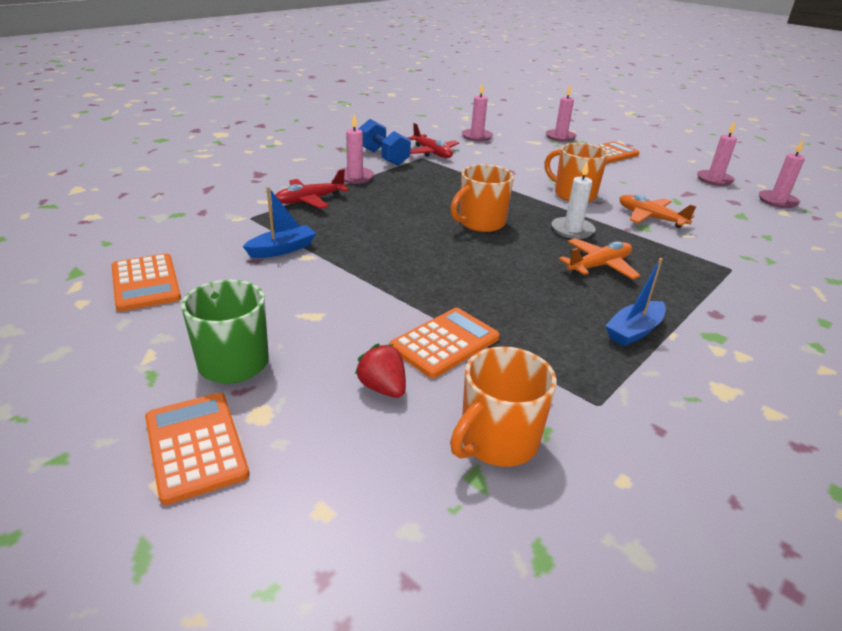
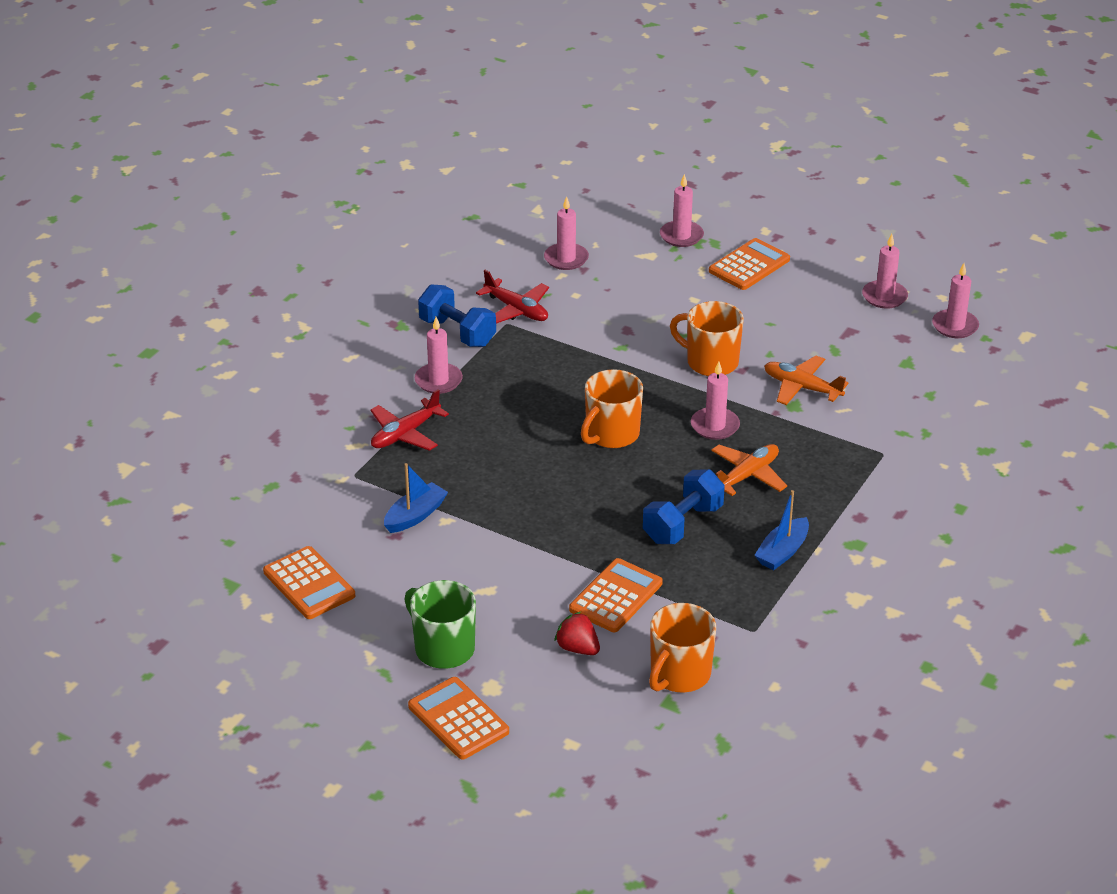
camera: 10 degrees left, 5 degrees up
(531, 292) = (683, 524): none -> blue dumbbell
(572, 230) = (715, 426): white candle -> pink candle

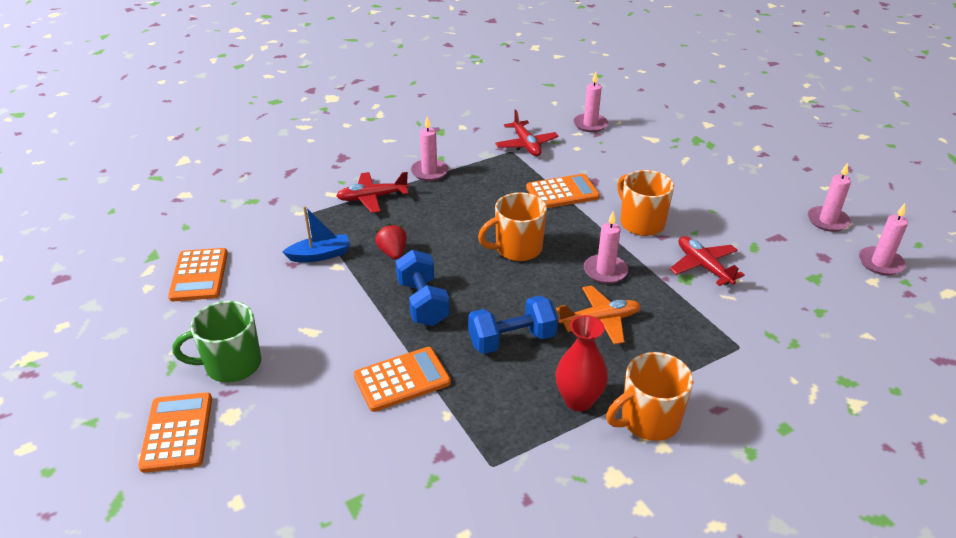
camera: 30 degrees right, 0 degrees up
(443, 648) = (231, 365): green mug -> green mug turned 90 degrees counterclockwise
(457, 332) = (472, 146): blue dumbbell -> blue dumbbell (422, 303)
(578, 648) = (329, 412): red strawberry -> red strawberry (393, 253)
(679, 675) = (388, 479): orange mug -> orange mug (648, 420)
(681, 236) = (687, 134): pink candle -> none
(749, 265) = (726, 166): orange calculator -> orange calculator (562, 192)
(782, 552) = (578, 400): blue boat -> red vase
(802, 387) = (703, 266): orange plane -> red plane

